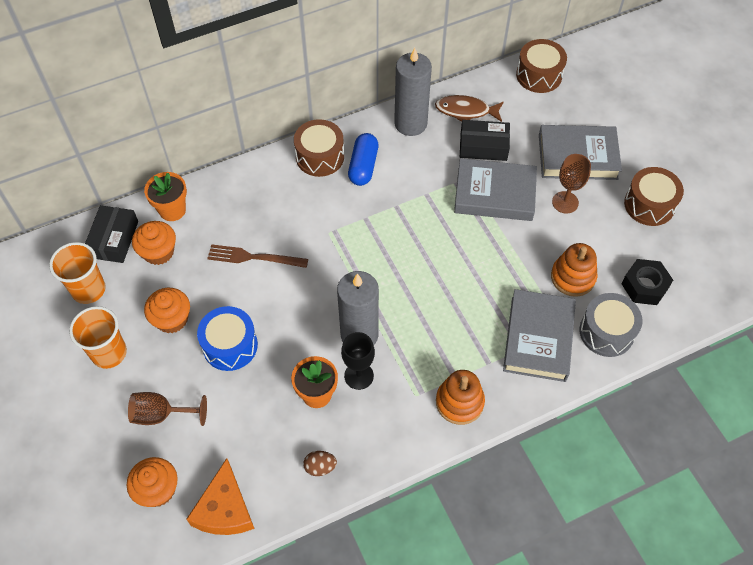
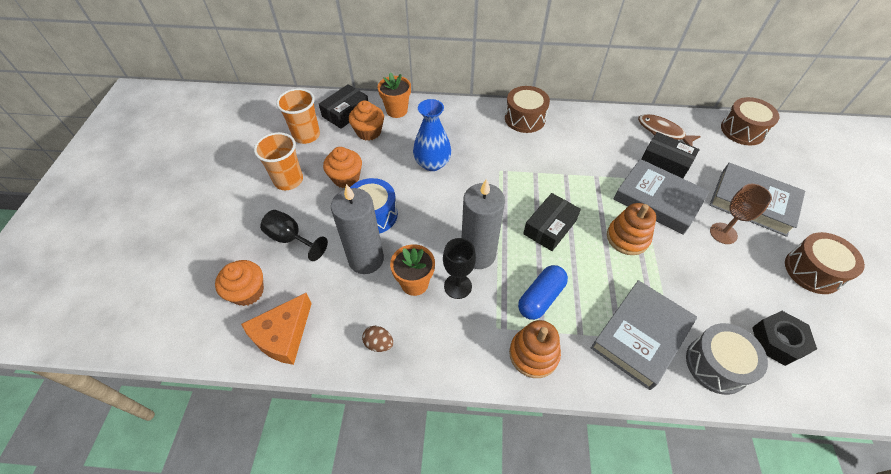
camera: 30 degrees right, 5 degrees down
(161, 414) = (291, 239): brown goblet -> black goblet
(254, 257) = (432, 163): brown fork -> blue vase
(363, 166) = (555, 137): blue capsule -> blue capsule (540, 298)
(410, 123) = (610, 123): grey candle -> grey candle (366, 259)
(410, 272) = (550, 227): none -> black box
(573, 277) = (702, 298): orange stacking toy -> orange stacking toy (627, 238)

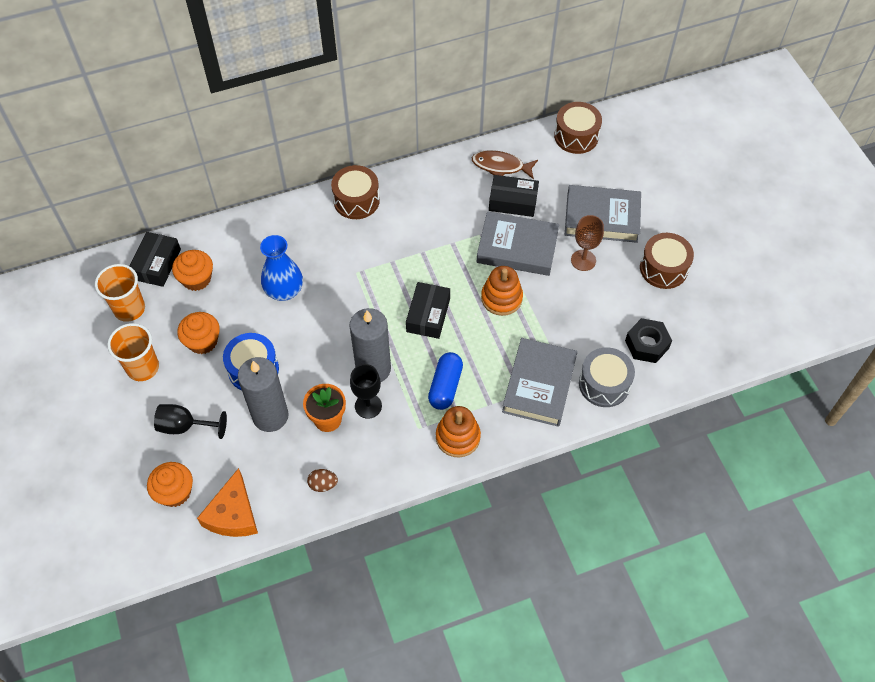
camera: 25 degrees left, 5 degrees up
(397, 110) = (213, 241): orange flower pot -> none

